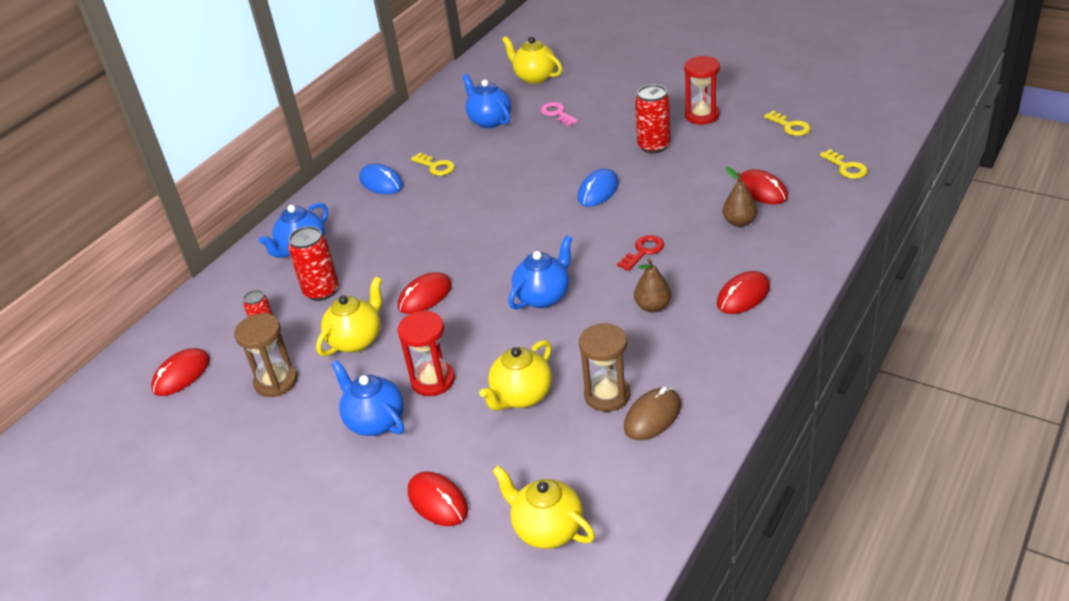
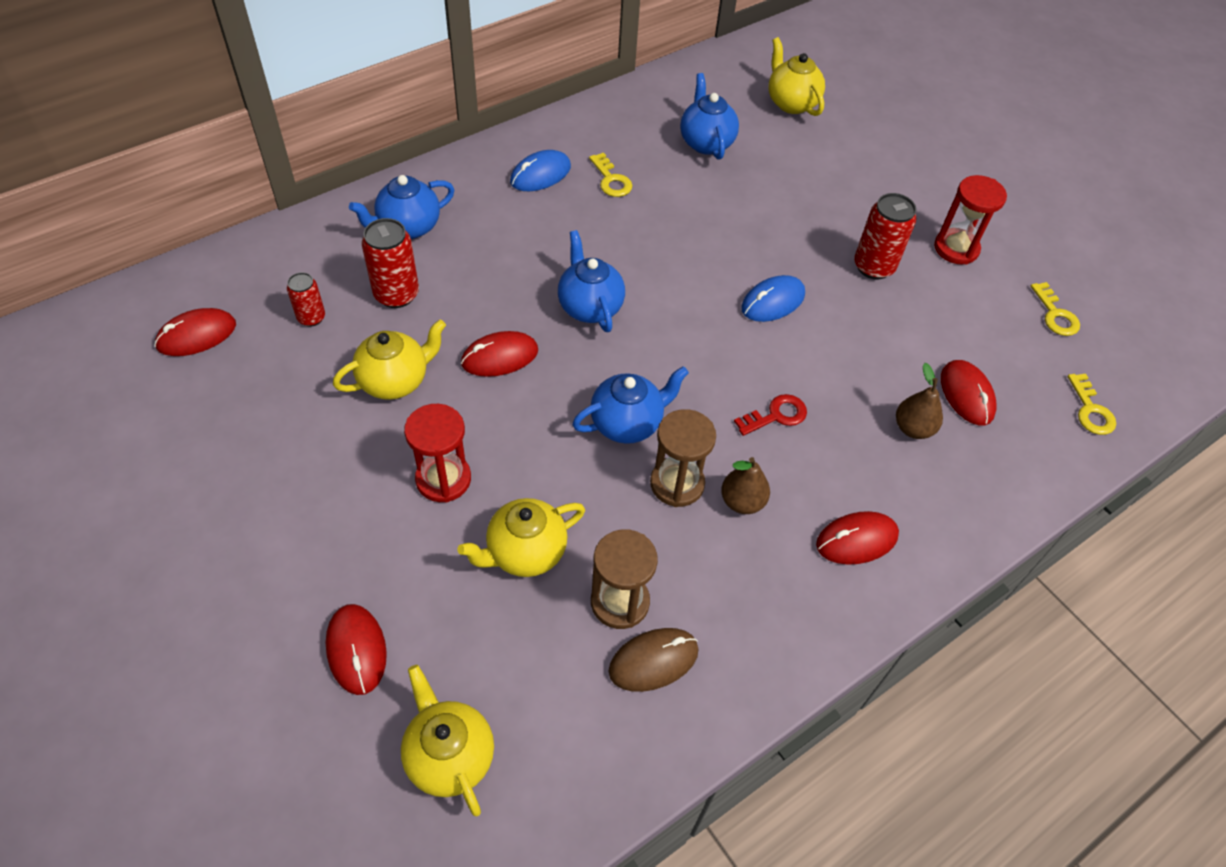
camera: 15 degrees right, 15 degrees up
(276, 381) = (283, 394): brown hourglass -> brown hourglass (677, 484)
(375, 421) = (353, 503): blue teapot -> blue teapot (589, 307)
(381, 182) = (540, 174): blue mouse -> blue mouse turned 75 degrees clockwise
(557, 113) = (788, 167): pink key -> none

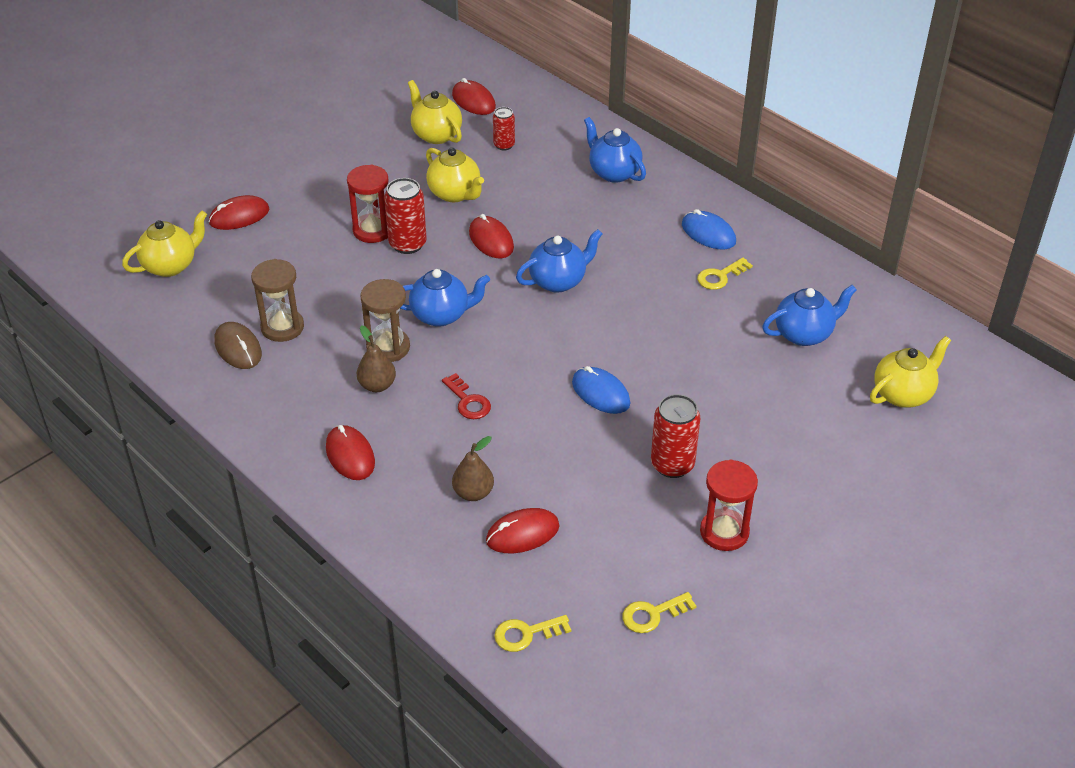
camera: 85 degrees right, 10 degrees down
(396, 294) = (539, 179): red can -> red can (407, 244)
(525, 552) = (317, 277): yellow teapot -> yellow teapot (436, 135)
(627, 423) = (441, 315): blue teapot -> blue teapot turned 60 degrees counterclockwise

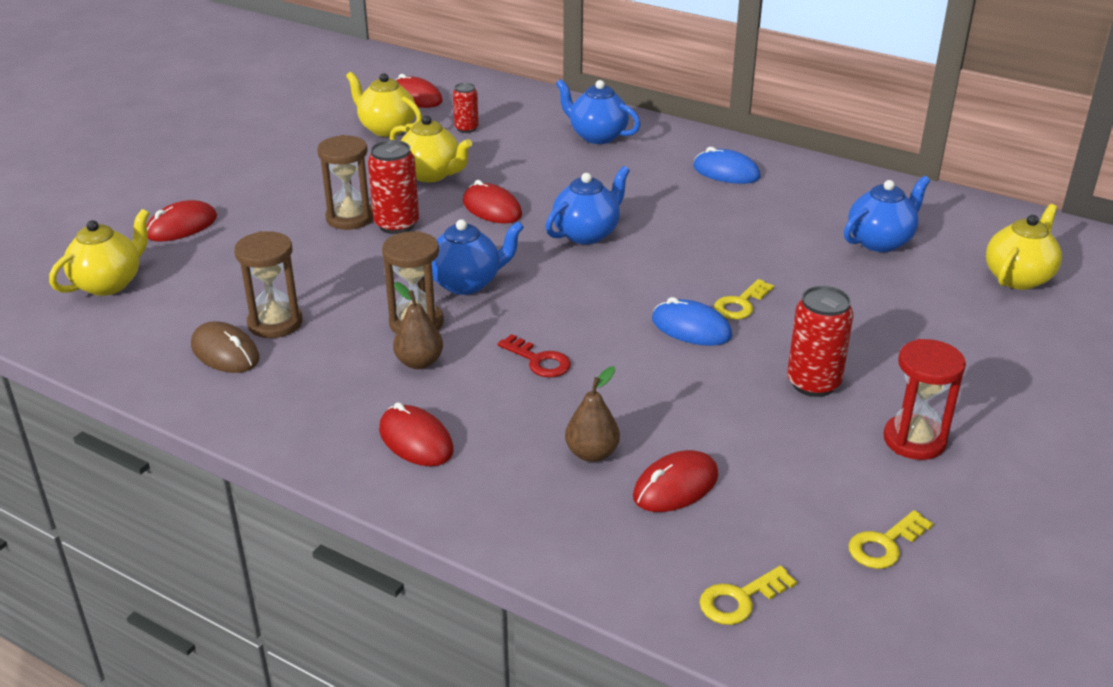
camera: 15 degrees left, 10 degrees down
(372, 230) = (350, 218): red hourglass -> brown hourglass
(720, 276) = (761, 206): yellow key -> yellow key (740, 304)

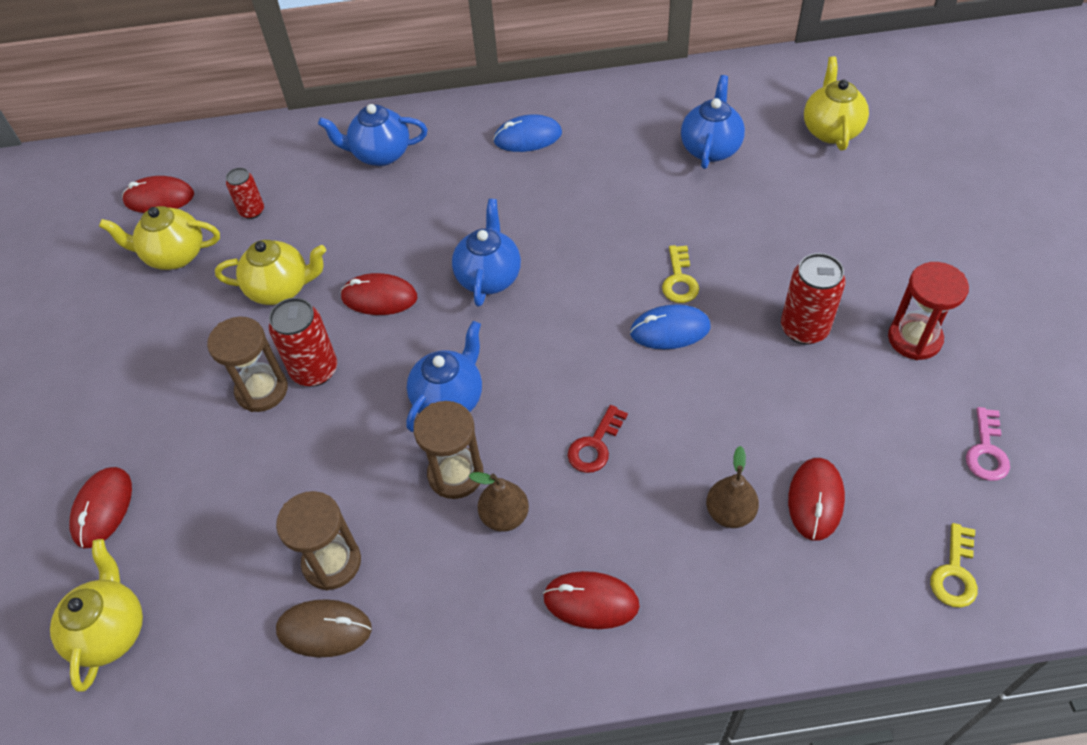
camera: 35 degrees left, 20 degrees up
(539, 360) = (595, 445): red key -> red key turned 120 degrees clockwise
(885, 544) = (986, 451): yellow key -> pink key

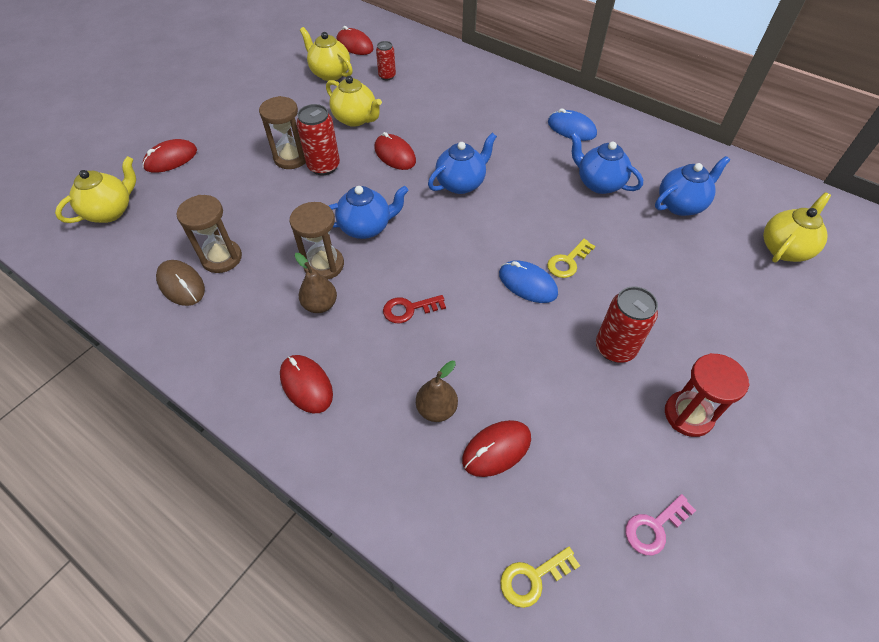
camera: 40 degrees right, 0 degrees up
(380, 154) = (480, 88): blue teapot -> blue teapot (599, 183)

